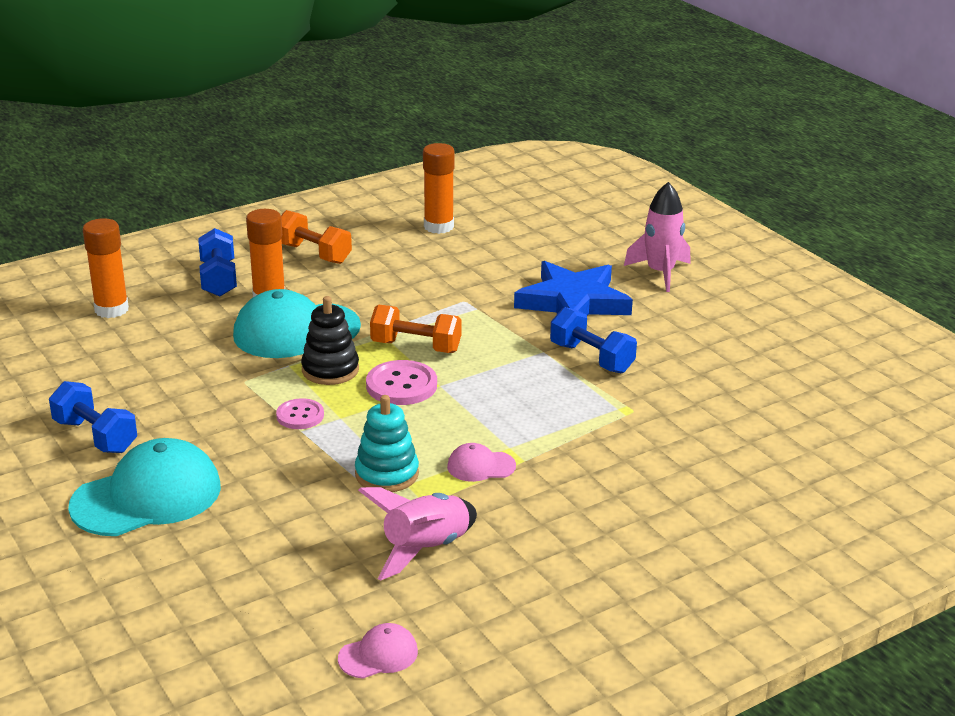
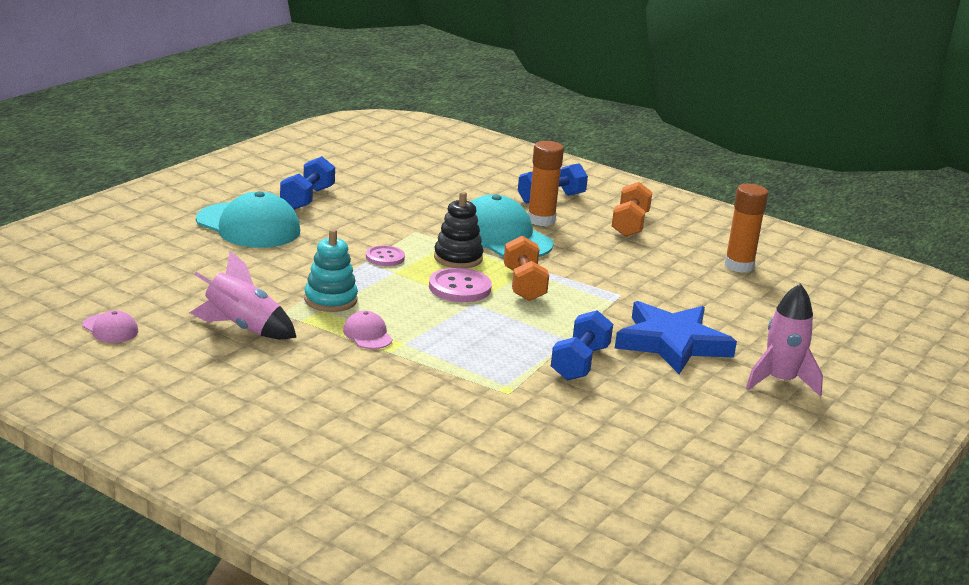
camera: 65 degrees right, 5 degrees down
(111, 310) = (470, 173): orange glue stick -> none

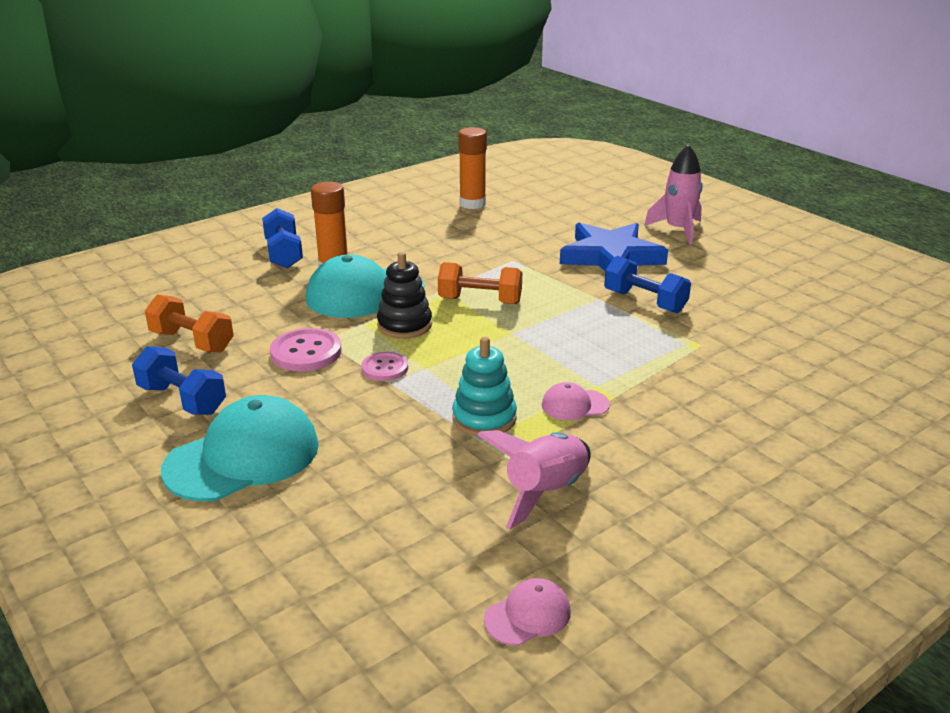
camera: 70 degrees left, 5 degrees up
(460, 287) = (476, 335): pink button -> pink button (306, 352)
(630, 224) = (367, 229): orange dumbbell -> orange dumbbell (192, 342)

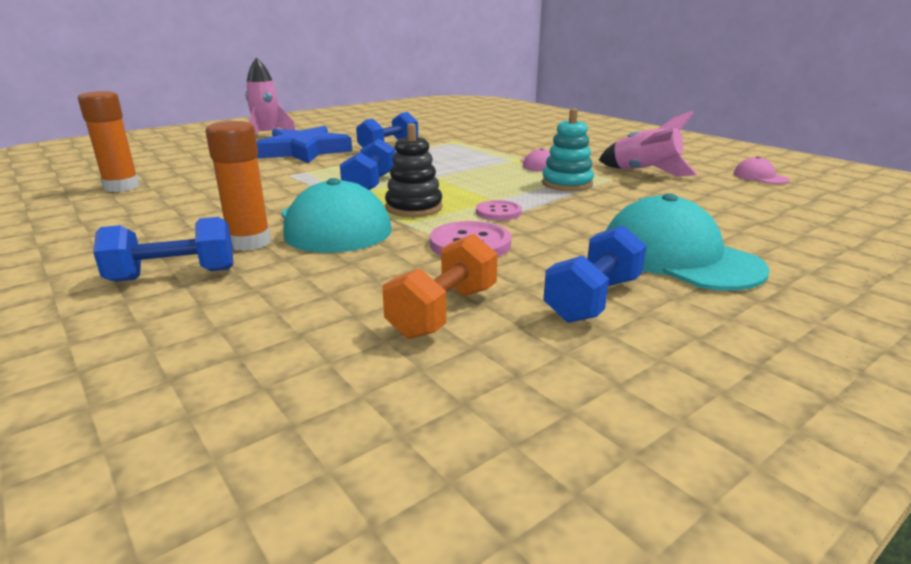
camera: 90 degrees left, 5 degrees down
(480, 301) = (370, 184): orange dumbbell -> blue dumbbell

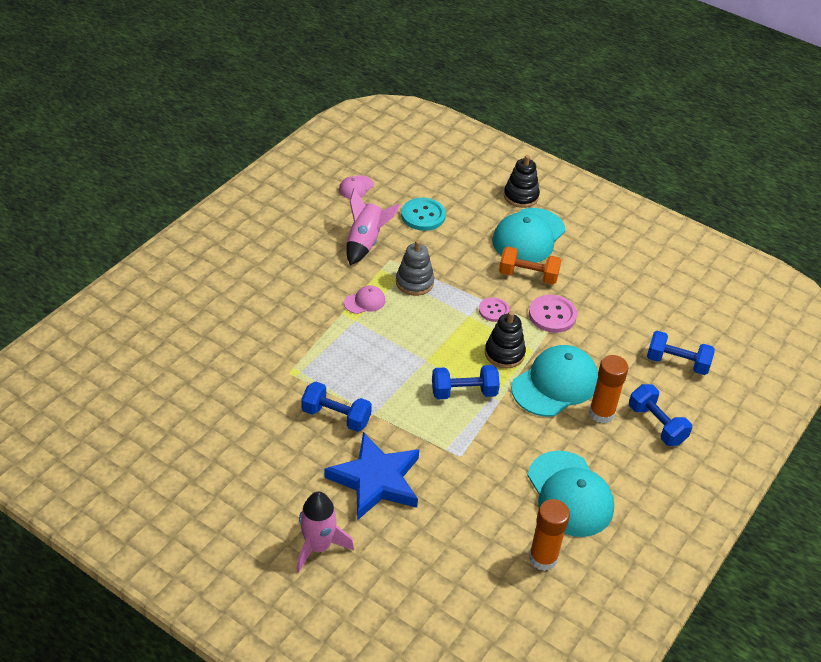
camera: 110 degrees left, 20 degrees up
(166, 207) = (570, 494): none -> turquoise cap
(444, 312) = (632, 311): orange dumbbell -> orange dumbbell (528, 275)
(567, 184) = (414, 282): turquoise stacking toy -> grey stacking toy
(593, 299) = (593, 265): blue dumbbell -> blue dumbbell (677, 362)
(711, 200) = (423, 215): none -> turquoise button
(808, 268) = (521, 196): none -> black stacking toy

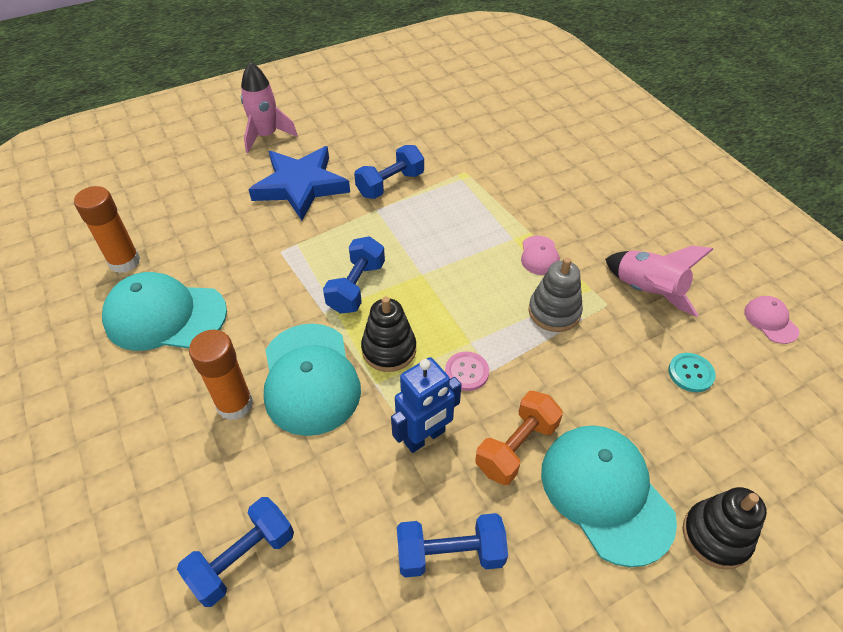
camera: 120 degrees right, 5 degrees up
(423, 215) = (690, 373): turquoise button -> turquoise button, size x0.64
(552, 315) = (424, 437): pink button -> blue robot
(656, 424) = (172, 458): blue dumbbell -> blue dumbbell (450, 554)

